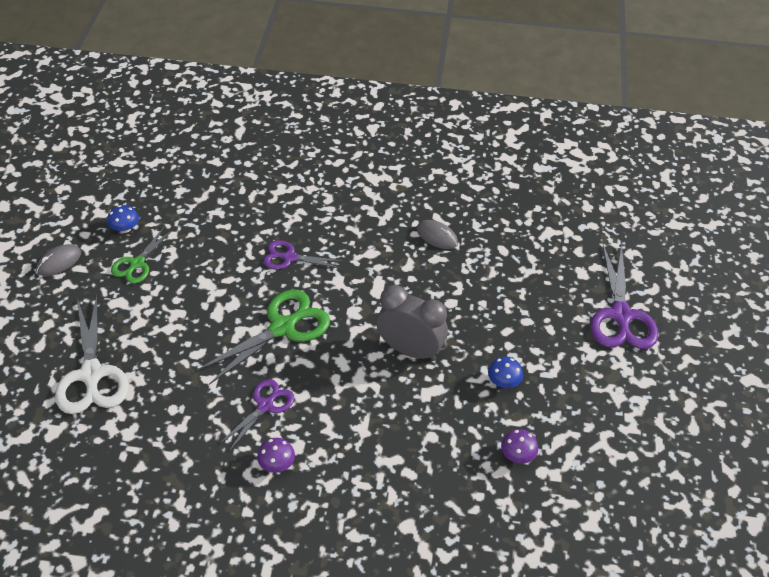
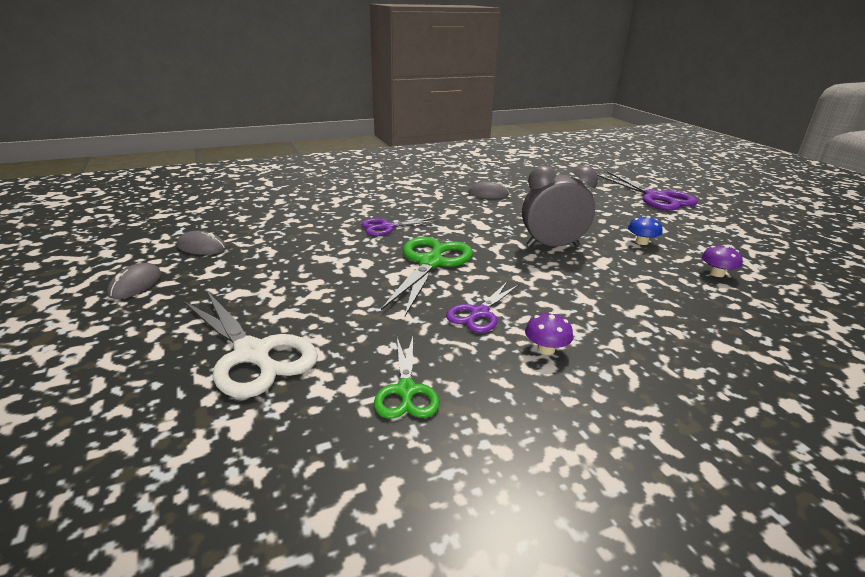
camera: 30 degrees left, 20 degrees down
(125, 228) = (202, 247): blue mushroom -> grey mouse
(137, 264) = (236, 264): green scissors -> green scissors (406, 391)
(265, 405) = (479, 313): purple scissors -> purple scissors turned 150 degrees counterclockwise

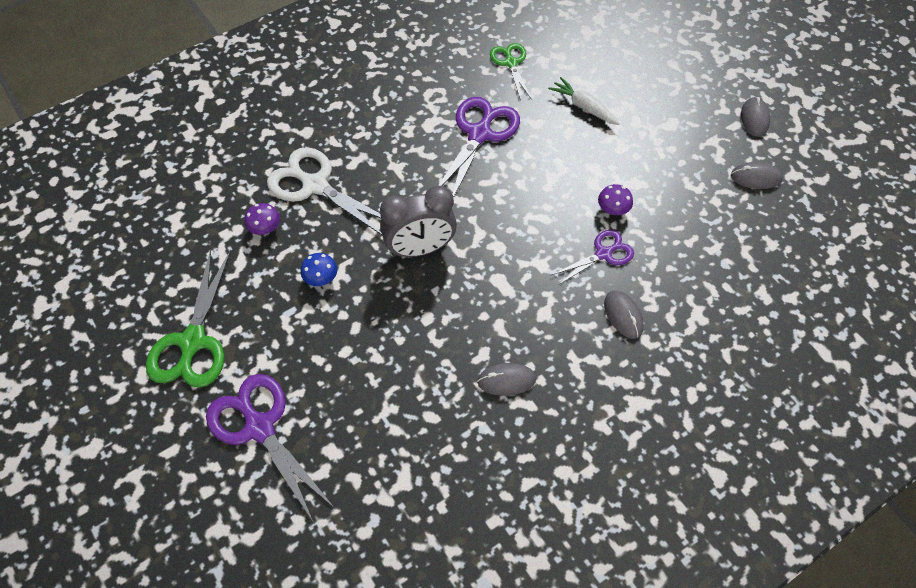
camera: 170 degrees right, 30 degrees up
(252, 354) = (614, 72): white scissors -> white scissors (315, 185)
(330, 321) = (583, 107): none -> white carrot
(392, 204) = (623, 315): none -> grey mouse
(431, 263) = (535, 193): green scissors -> green scissors (193, 342)
(479, 313) = (479, 134): purple scissors -> purple scissors, size x1.68
(546, 349) = (429, 107): purple mushroom -> purple mushroom (613, 209)

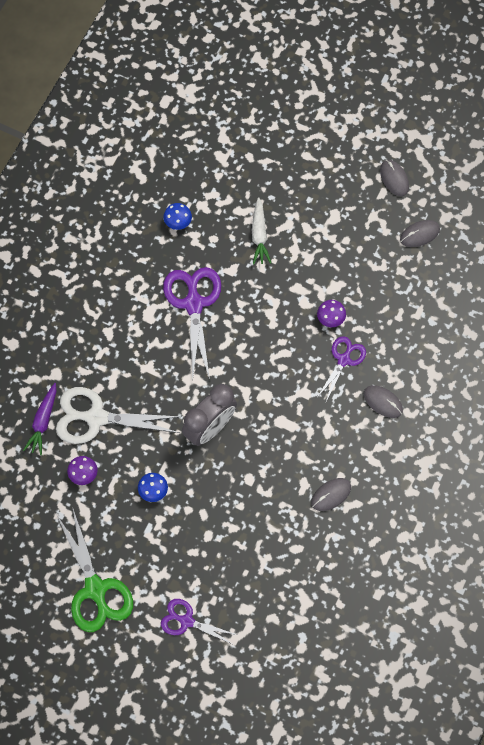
camera: 30 degrees left, 10 degrees up
(259, 427) = (186, 621): purple scissors -> purple scissors, size x0.59
(263, 165) = (43, 422): none -> purple carrot
(510, 63) = (178, 221): green scissors -> blue mushroom
(583, 107) = (259, 235): white carrot -> white carrot turned 105 degrees counterclockwise

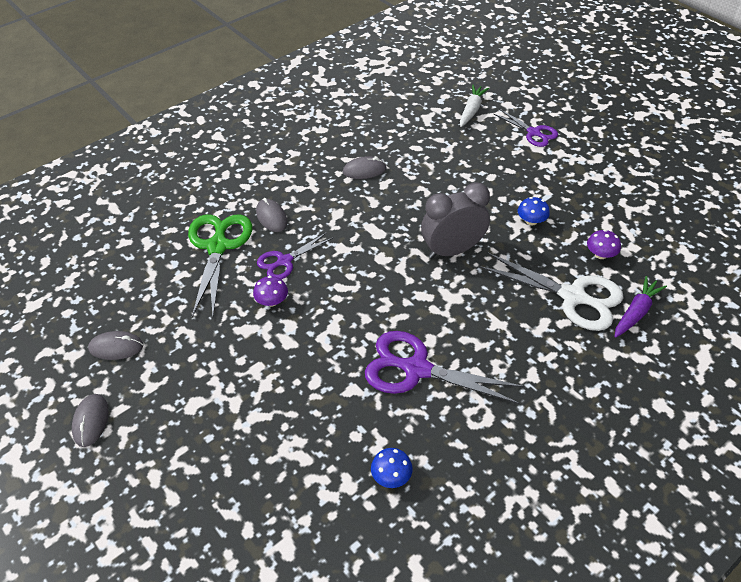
camera: 155 degrees left, 20 degrees down
(95, 589) = (610, 172): green scissors -> green scissors (218, 246)
(193, 304) = (416, 369): purple scissors -> purple scissors turned 90 degrees clockwise
(259, 235) = (296, 417): white carrot -> white carrot (471, 110)

